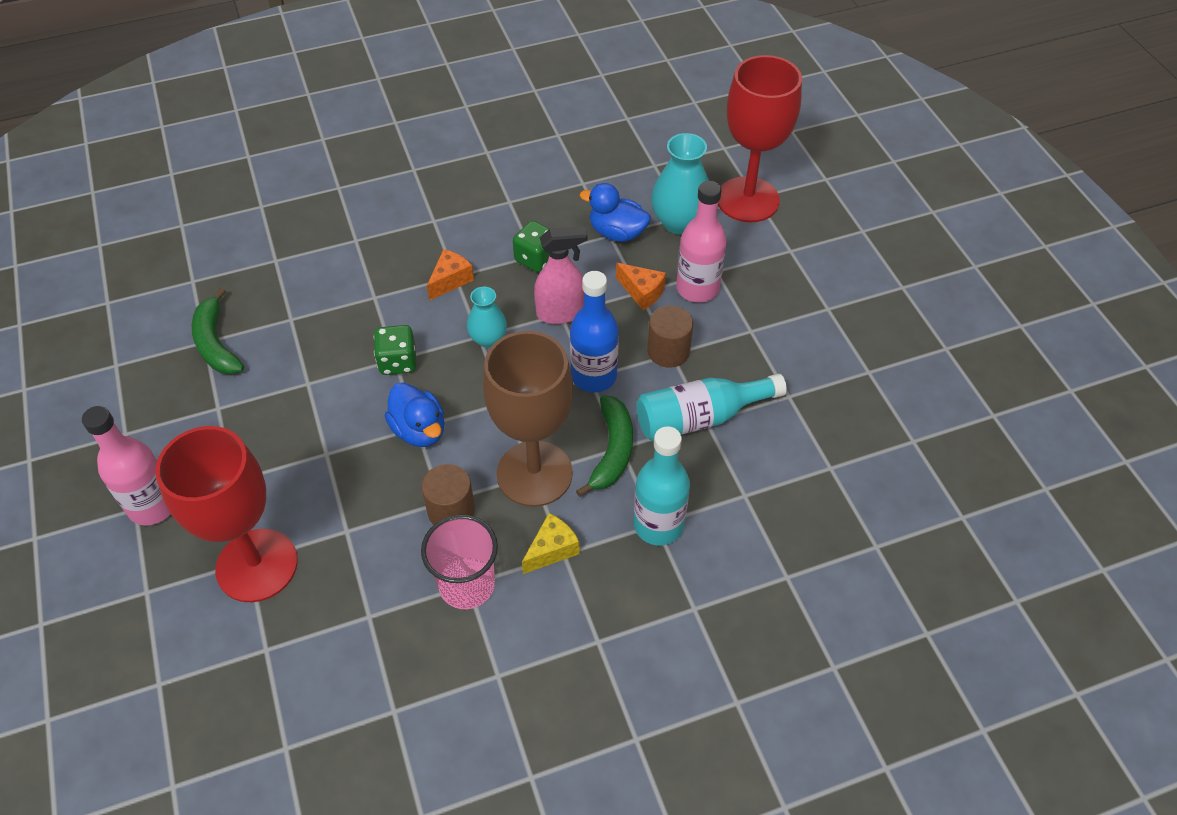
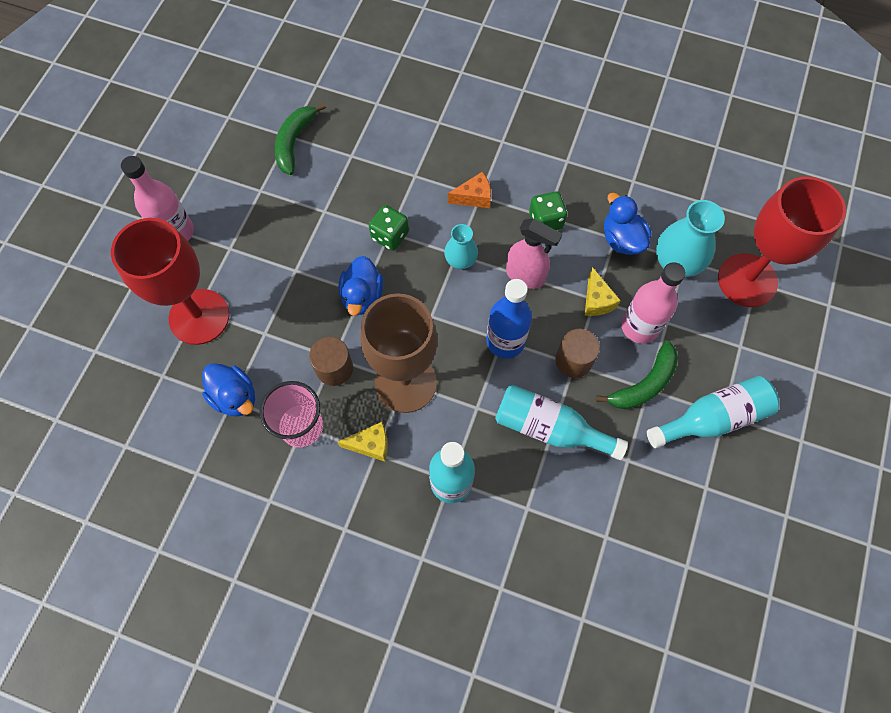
camera: 40 degrees right, 15 degrees up
(369, 610) = (235, 397): none -> blue duck
(612, 451) = (468, 406): green banana -> green banana (644, 384)
(642, 292) = (596, 300): orange cheese -> yellow cheese
(822, 317) = (712, 418): none -> turquoise bottle

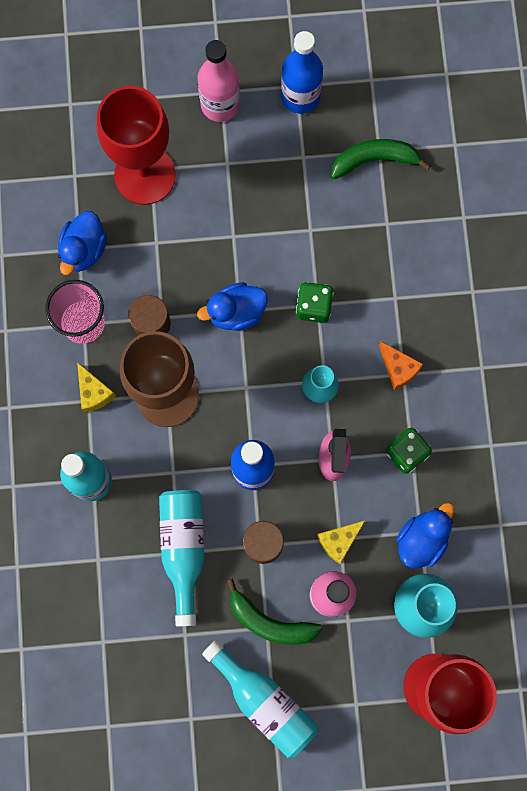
camera: 65 degrees right, 10 degrees up
(209, 171) = (300, 96): none -> blue bottle

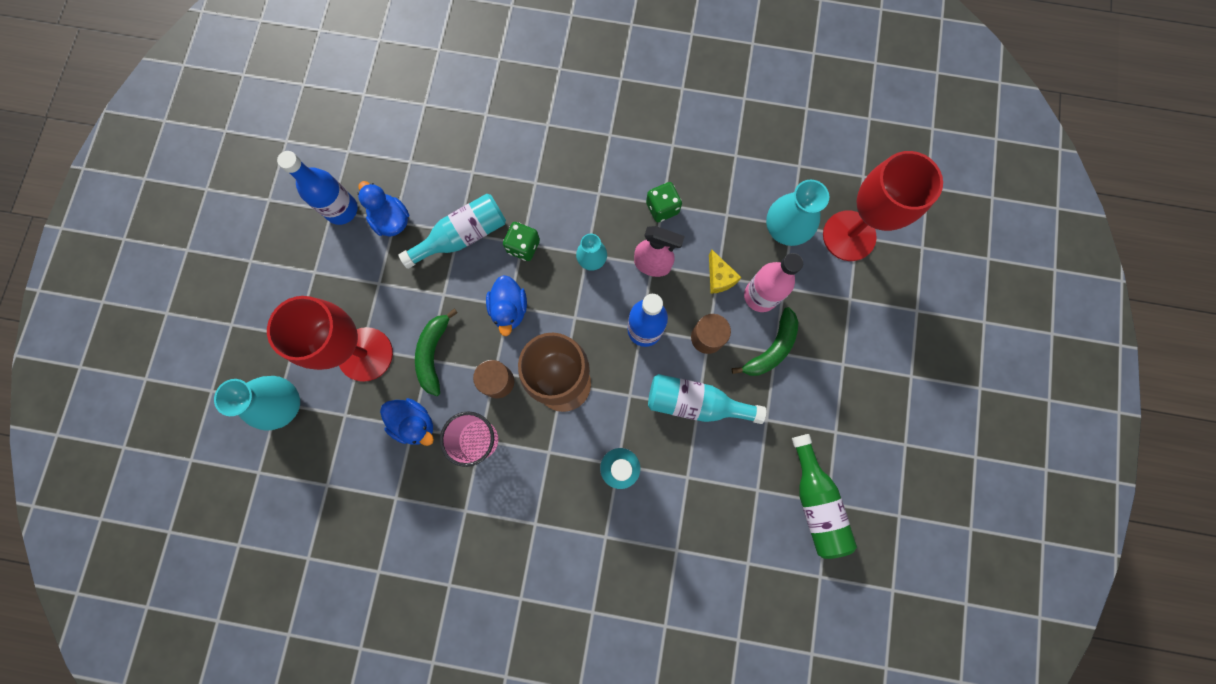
camera: 75 degrees left, 0 degrees up
(70, 112) = (285, 405): none -> turquoise vase
(94, 392) = (543, 445): yellow cheese -> none
(106, 710) = (815, 501): none -> green bottle
(220, 104) = (325, 276): pink bottle -> none
(264, 701) = (833, 369): turquoise bottle -> turquoise bottle (462, 236)
(374, 160) = (416, 167): green banana -> green banana (433, 353)
(398, 369) = (593, 195): orange cheese -> none
(422, 539) = (733, 215): blue duck -> blue duck (391, 220)

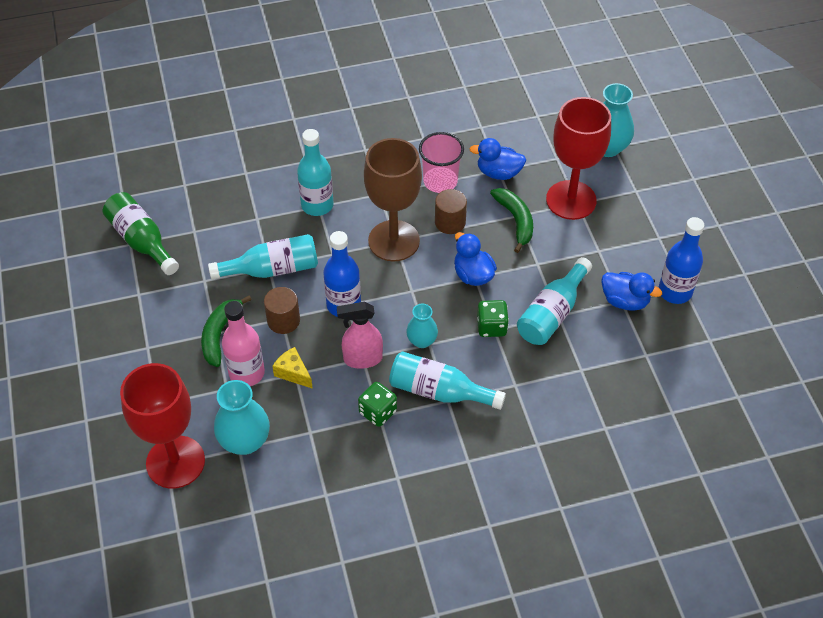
camera: 155 degrees right, 25 degrees down
(601, 204) = (439, 391): none -> turquoise bottle

